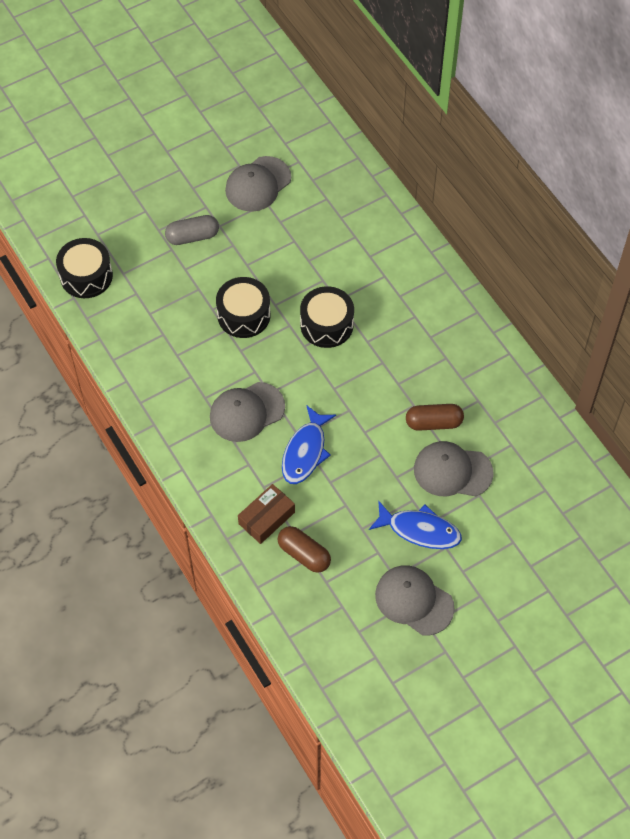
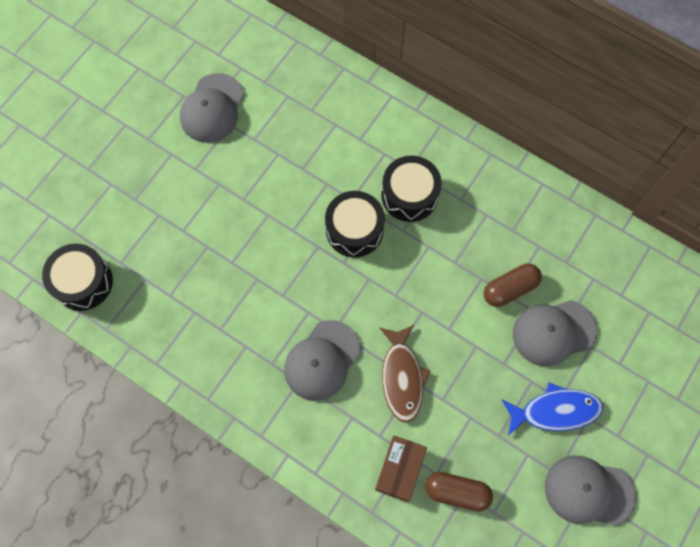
camera: 25 degrees left, 10 degrees up
(192, 236) = (173, 192): grey capsule -> none
(244, 315) = (267, 255): black drum -> black drum (409, 195)
(305, 452) = (402, 377): blue fish -> brown fish

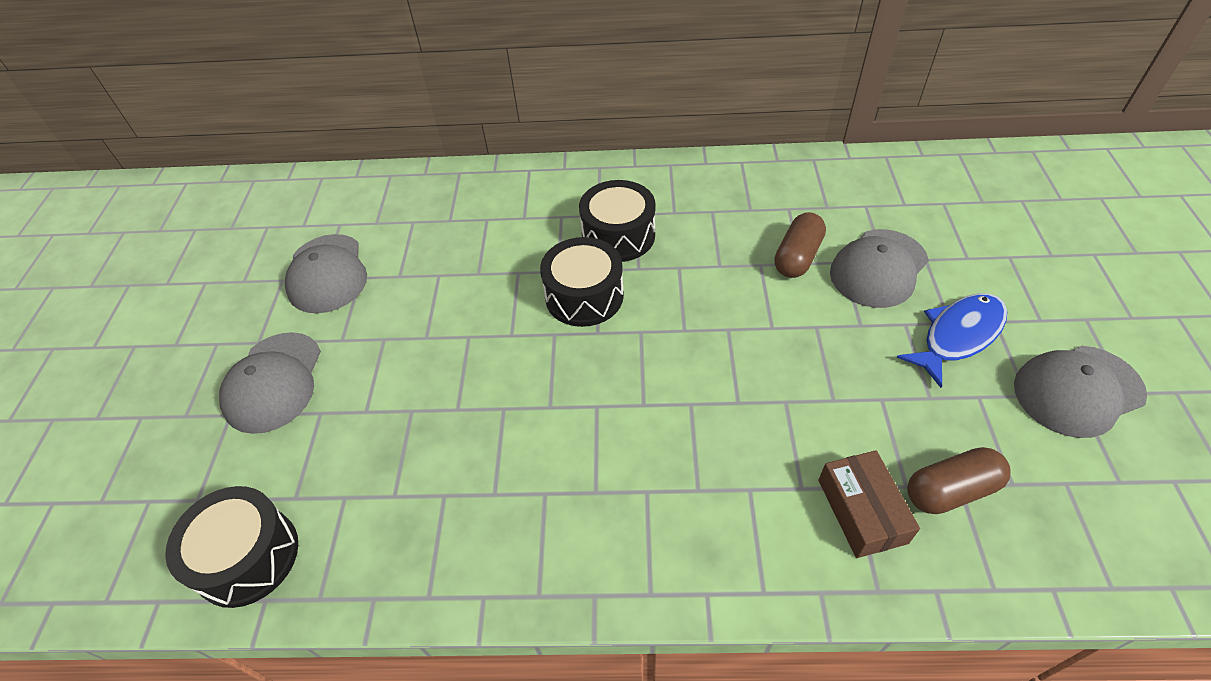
camera: 30 degrees left, 20 degrees down
(322, 360) = (657, 448): grey cap -> grey cap (274, 382)
(402, 377) = (767, 406): brown fish -> none

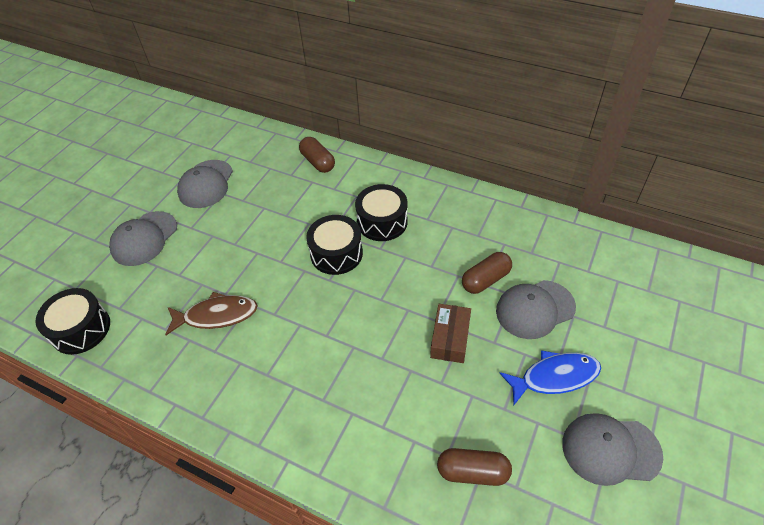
camera: 25 degrees right, 0 degrees up
(464, 444) = (216, 315): none -> brown fish
(478, 192) = (318, 162): none -> brown capsule
(862, 511) = (408, 457): brown box -> brown box (450, 338)

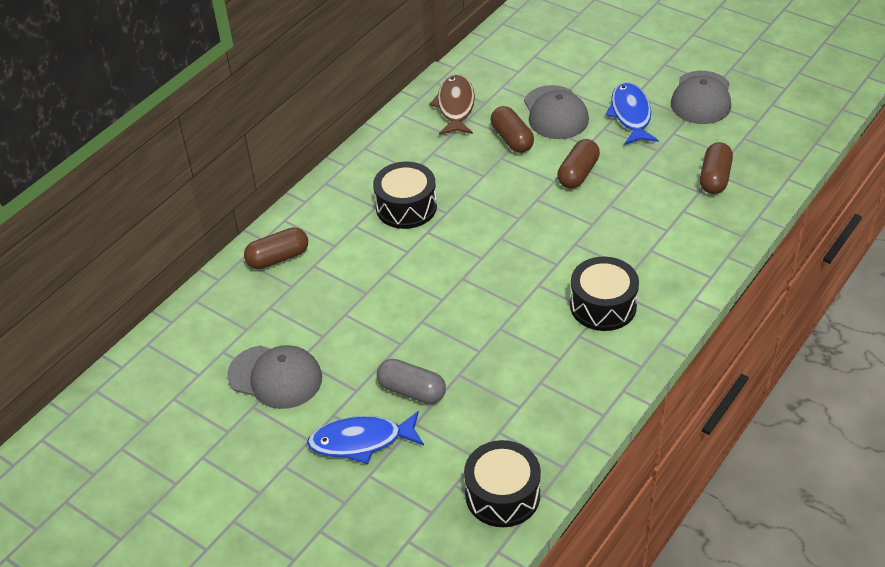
camera: 80 degrees left, 5 degrees down
(144, 239) = (361, 441): grey cap -> blue fish
(187, 258) = (412, 391): none -> grey capsule
(216, 315) = (510, 358): brown fish -> brown fish (455, 106)
(336, 253) = (444, 249): black drum -> black drum (603, 305)
(450, 338) = (578, 173): brown box -> brown capsule

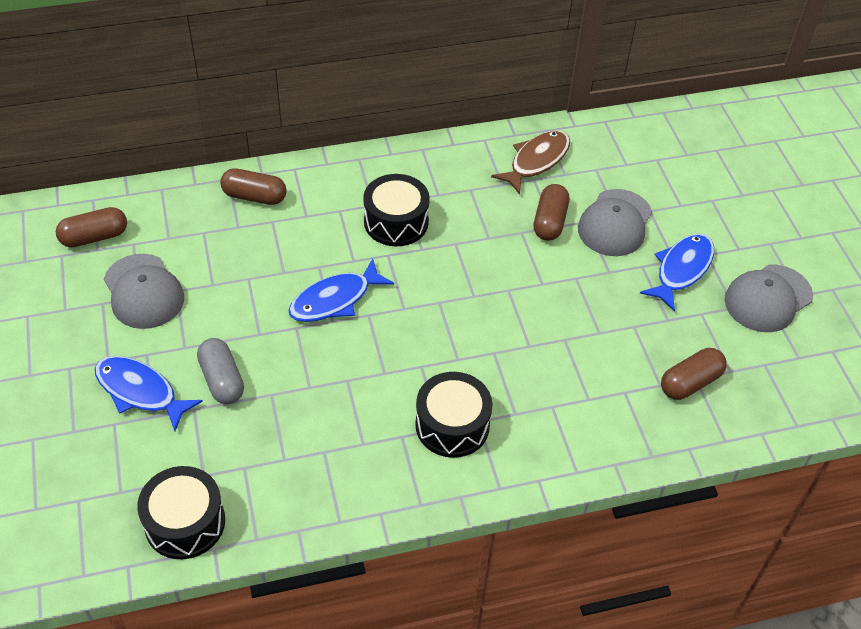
camera: 35 degrees right, 5 degrees up
(427, 285) = (335, 300): none -> blue fish
(578, 173) = (570, 291): brown capsule -> brown capsule (94, 237)

